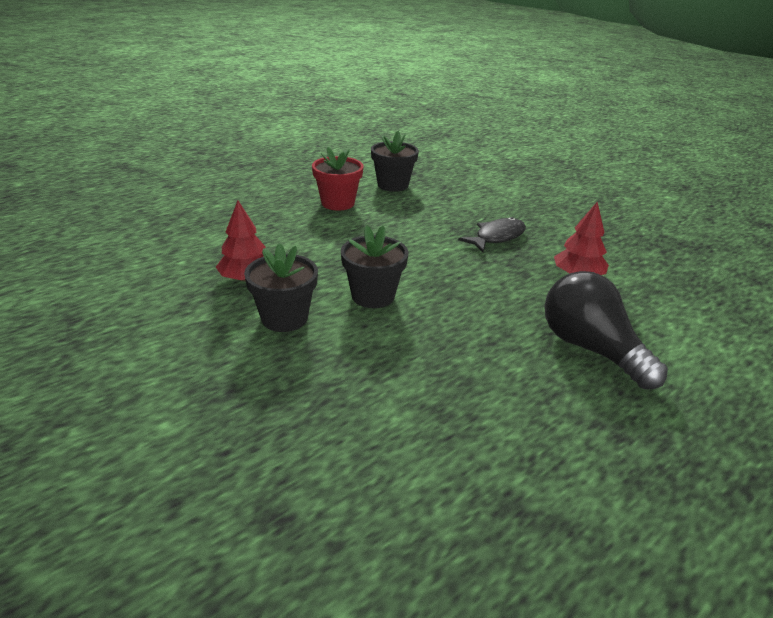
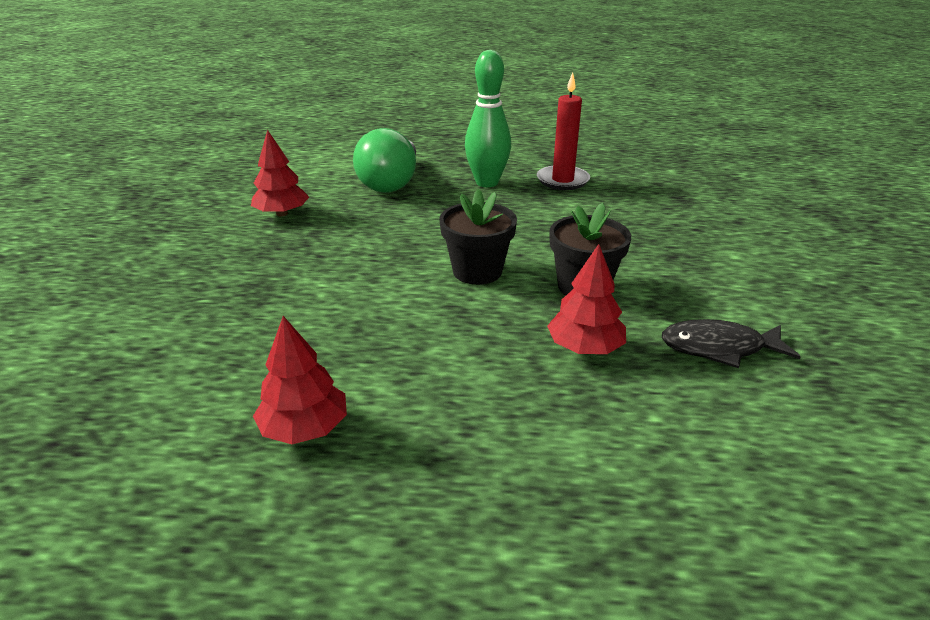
camera: 135 degrees left, 0 degrees up
(338, 203) = (305, 428): red flower pot -> red tree
(393, 185) = (152, 426): black flower pot -> none
(456, 462) = (562, 180): none -> red candle
(497, 237) = (249, 271): black fish -> black fish (719, 348)
(520, 403) = (487, 182): none -> green bowling pin
(590, 348) = (391, 182): black light bulb -> green light bulb

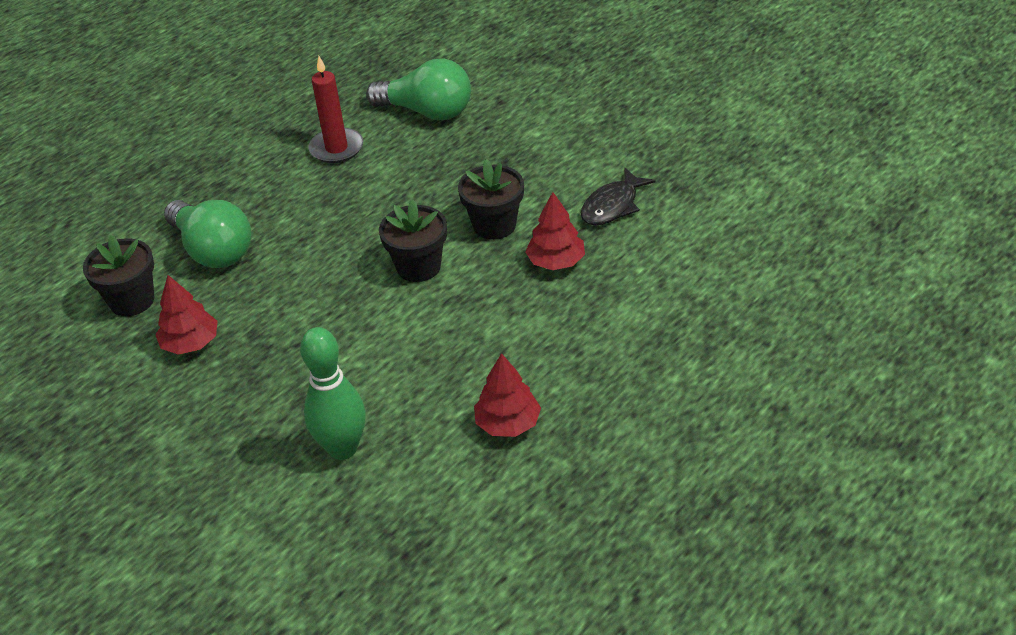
camera: 50 degrees left, 10 degrees up
(308, 177) = (132, 300): none -> black flower pot
(487, 182) = (286, 192): green bowling pin -> green bowling pin (343, 448)
(665, 196) = (427, 112): none -> green light bulb

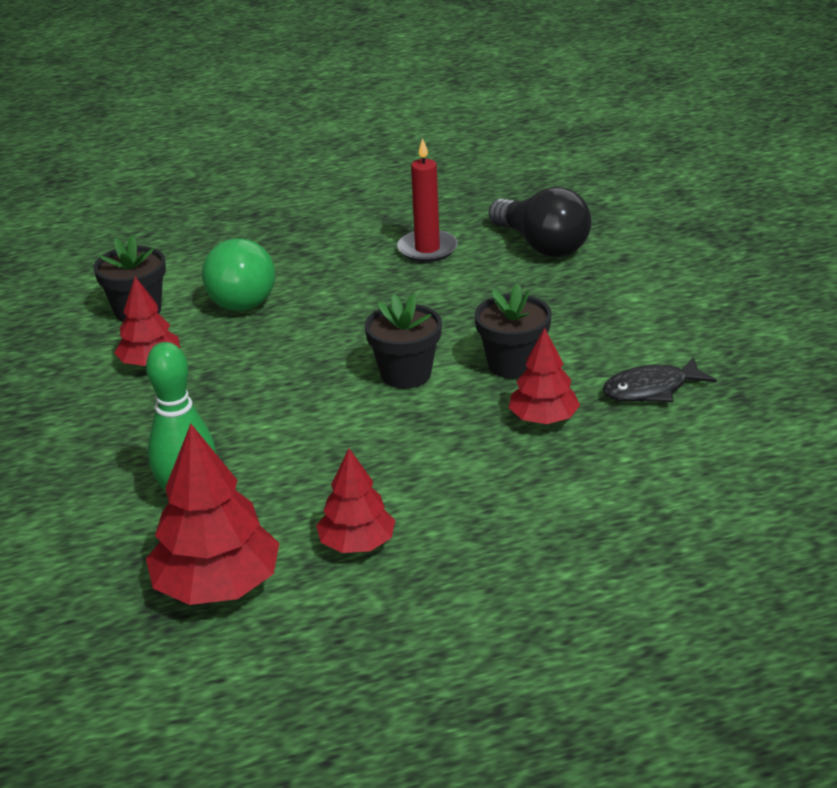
camera: 30 degrees right, 10 degrees down
(427, 112) = (542, 245): green light bulb -> black light bulb
(433, 507) = (217, 586): none -> red tree

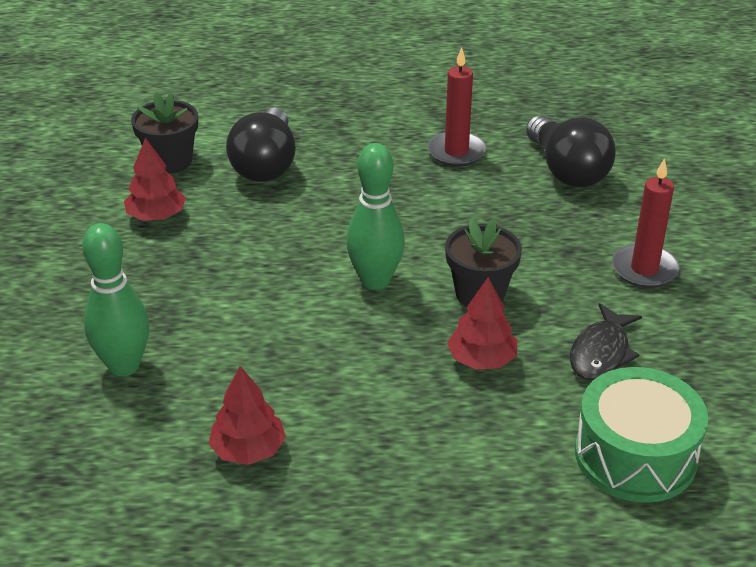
camera: 15 degrees right, 5 degrees up
(217, 586) = (106, 461): red tree -> none
(240, 295) = (266, 165): green light bulb -> black light bulb
(406, 374) = (375, 280): black flower pot -> green bowling pin
(651, 389) = (601, 352): black fish -> black fish turned 60 degrees counterclockwise
(656, 313) = (644, 269): none -> red candle
(724, 465) = (635, 455): none -> green drum

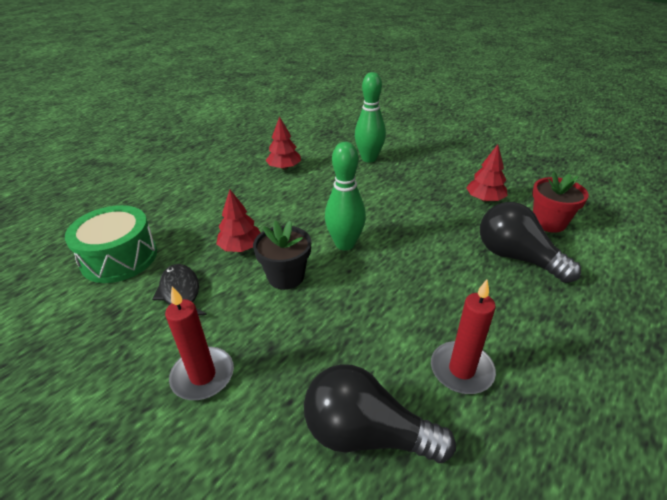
camera: 130 degrees right, 0 degrees up
(170, 161) = (549, 222): black flower pot -> red flower pot

